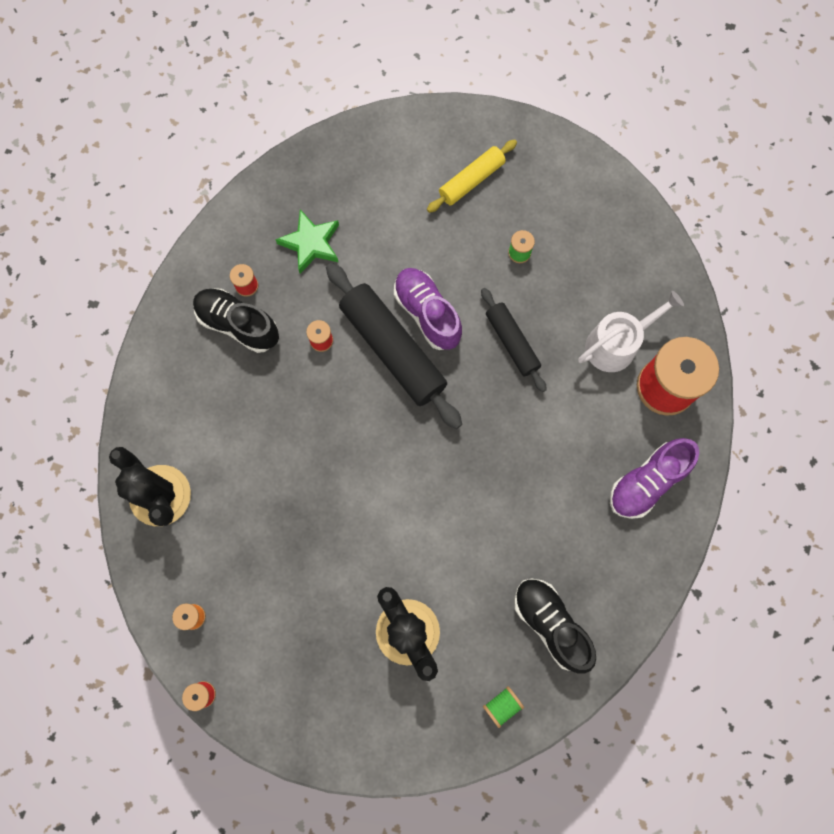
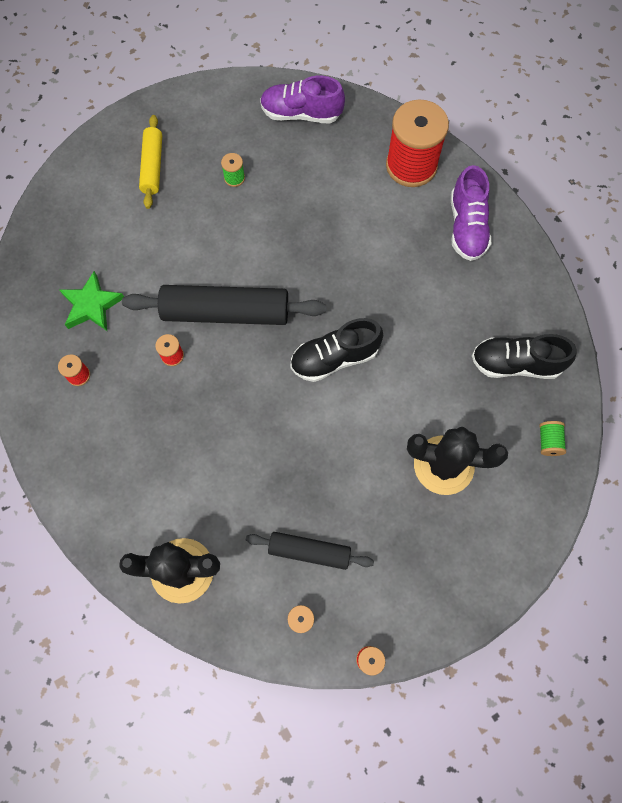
camera: 50 degrees left, 5 degrees down
(238, 324) = (102, 405): black shoe -> black shoe (334, 358)
(427, 313) = (221, 269): purple shoe -> purple shoe (301, 114)
(512, 342) = (294, 232): black rolling pin -> black rolling pin (309, 551)
(616, 344) = (355, 171): white watering can -> none

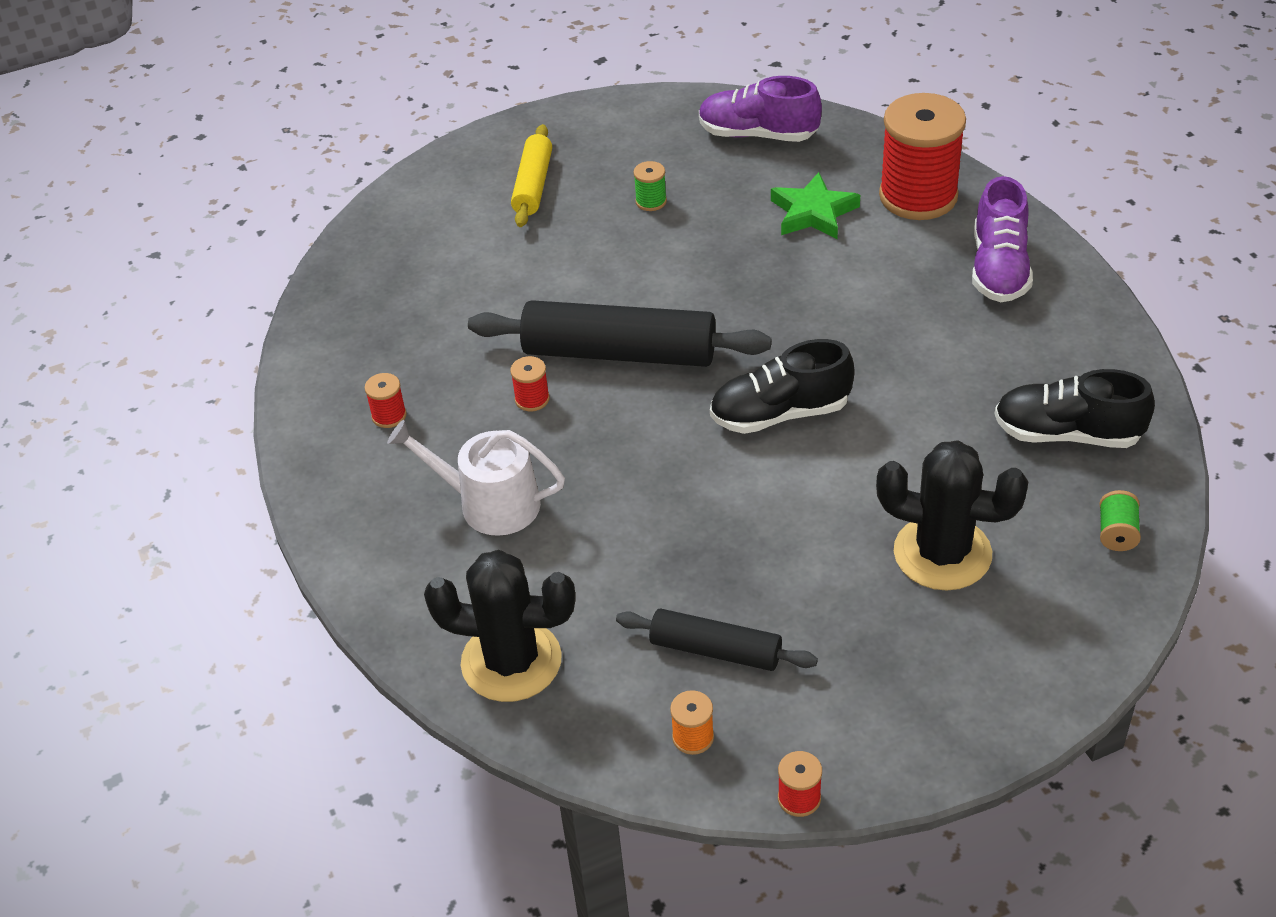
camera: 10 degrees right, 25 degrees down
(92, 305) = (421, 336): green star -> green star (813, 212)
(154, 444) = (489, 503): none -> white watering can

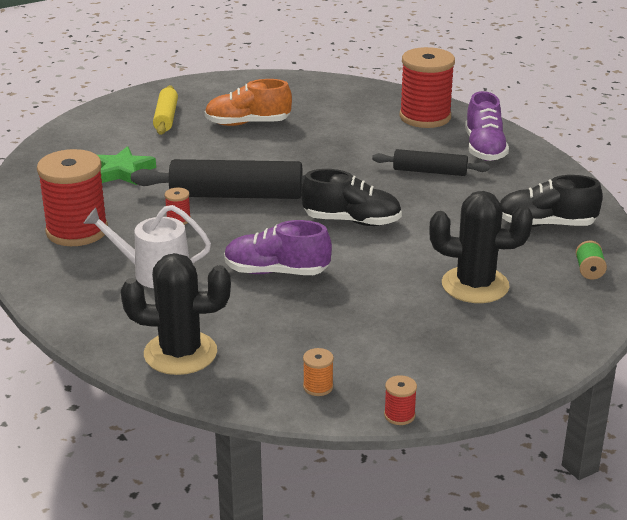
camera: 10 degrees left, 15 degrees down
(389, 416) = (77, 231): red spool -> red spool, size x2.48
(651, 201) = (247, 123): green spool -> orange shoe
(715, 650) = (327, 341): black rolling pin -> black rolling pin (429, 171)
(758, 134) = (314, 91): purple shoe -> purple shoe (276, 272)
(780, 413) = (352, 221): black shoe -> black shoe turned 150 degrees counterclockwise
(813, 212) = (357, 126): green star -> green star (122, 171)

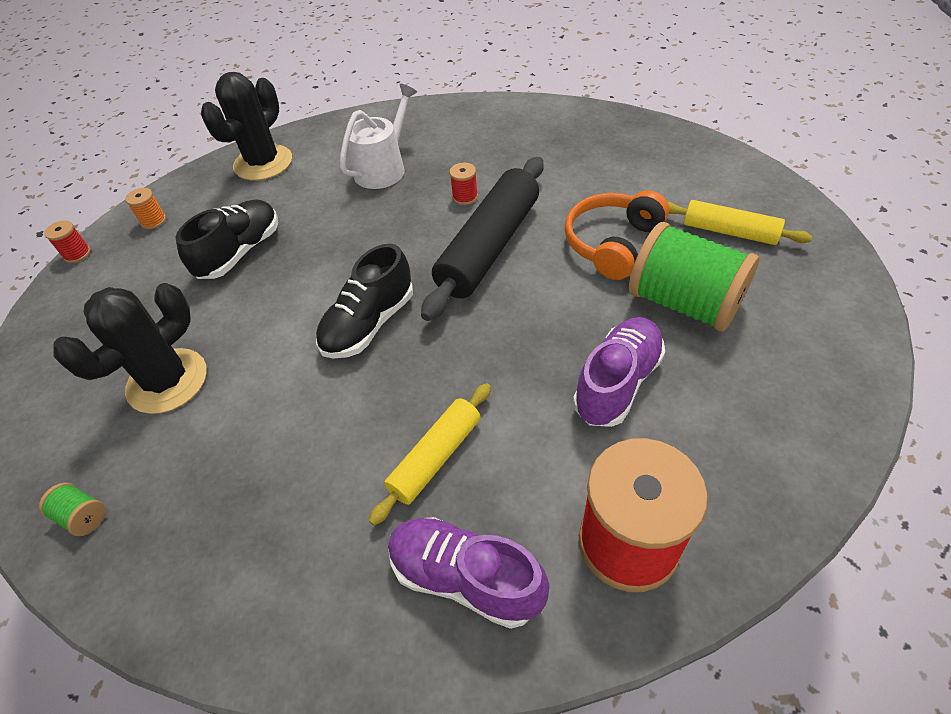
camera: 120 degrees right, 20 degrees up
(77, 231) = (486, 137): red spool -> none
(122, 171) = (593, 177): green star -> none
(203, 152) = (612, 243): none -> orange headphones
(247, 123) = (684, 303): orange shoe -> green spool
(276, 272) = (323, 239): purple shoe -> purple shoe (617, 383)
(429, 171) = (436, 457): black rolling pin -> yellow rolling pin
(546, 224) = (207, 531): black shoe -> black shoe (240, 252)

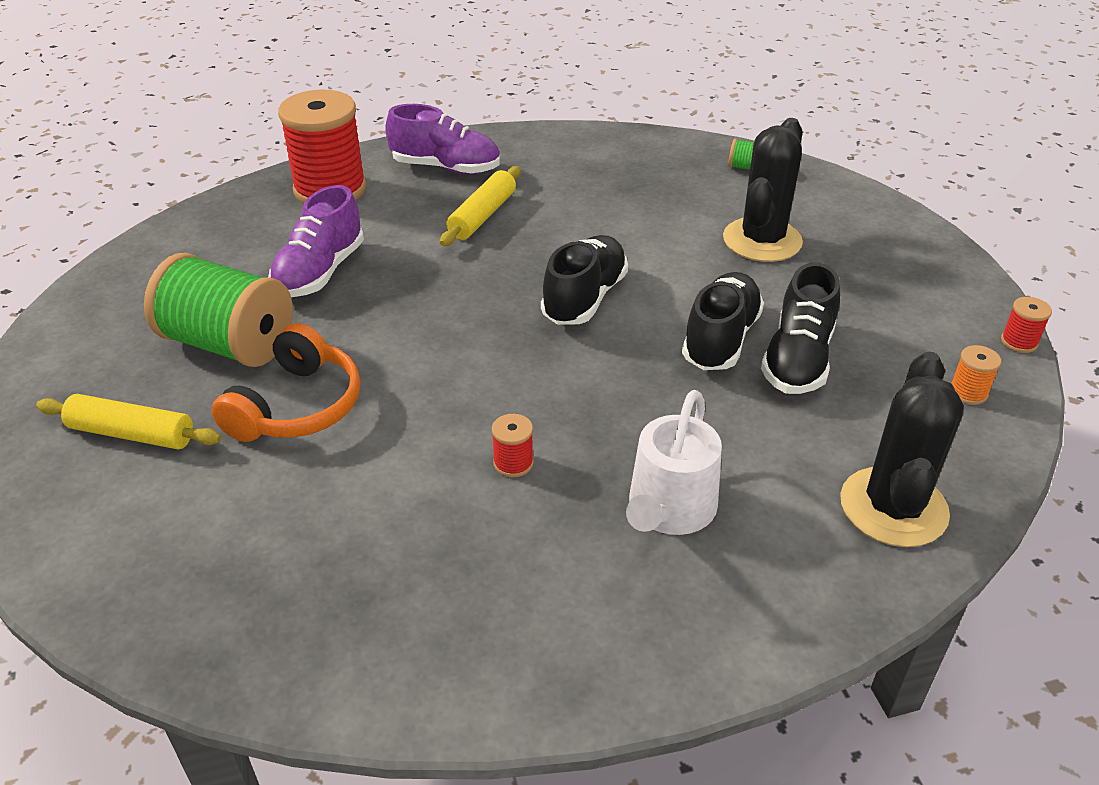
camera: 165 degrees right, 10 degrees down
(282, 274) = (720, 339): none -> black shoe
(489, 247) = (463, 390): black rolling pin -> none

